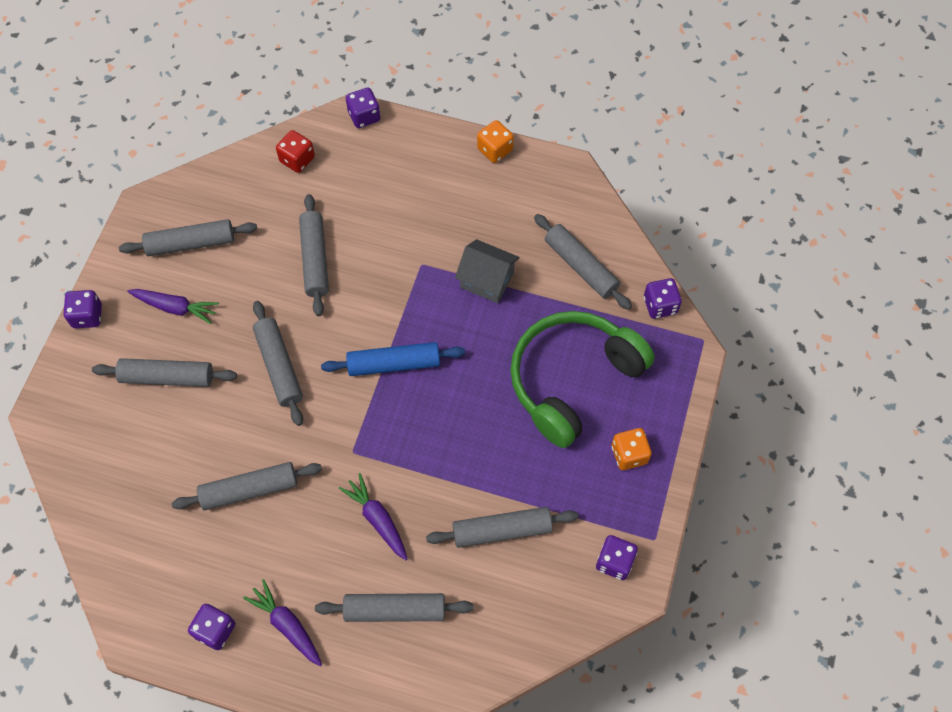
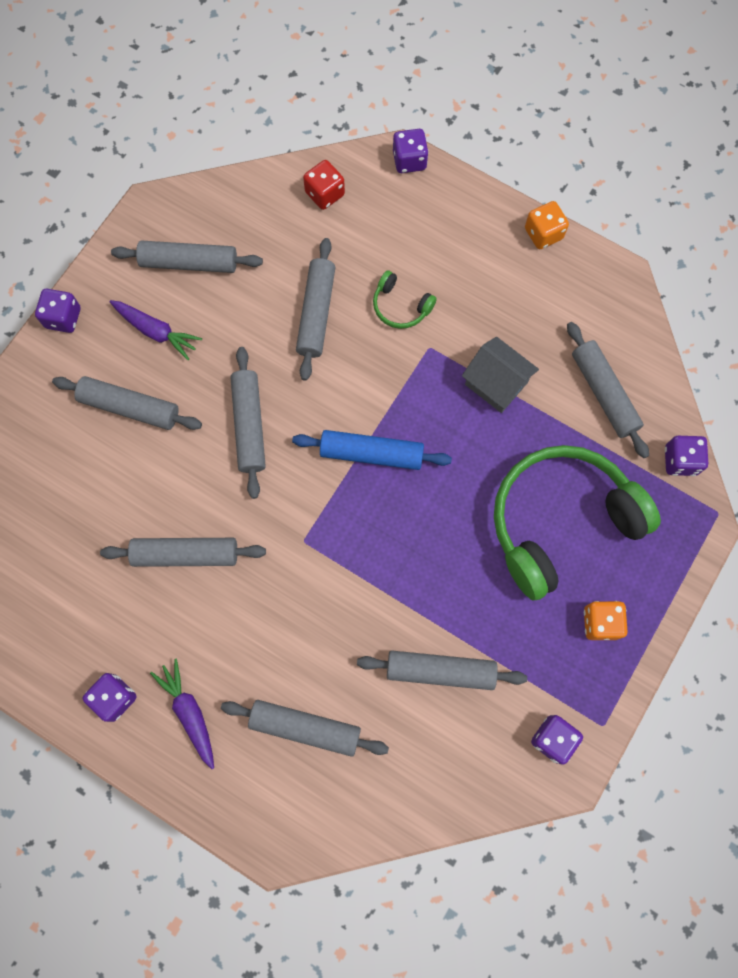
camera: 15 degrees right, 10 degrees up
(377, 519) = (311, 623): purple carrot -> none
(387, 236) = (400, 306): none -> green headphones

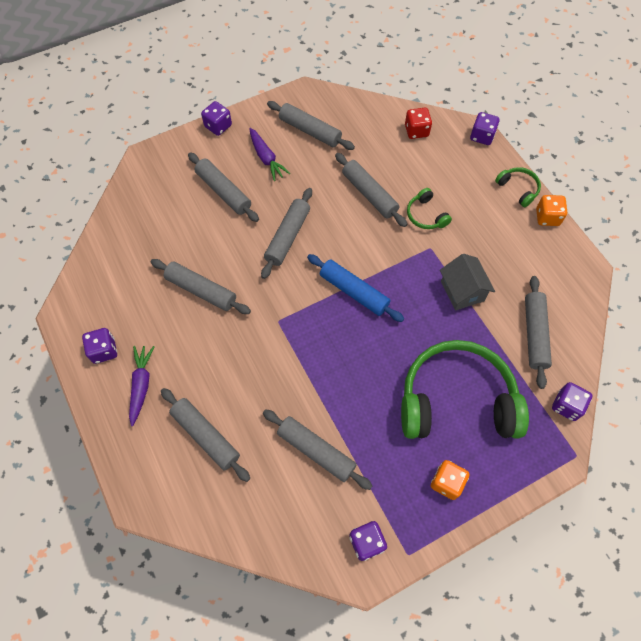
camera: 30 degrees right, 10 degrees down
(316, 313) = (369, 194): grey rolling pin -> grey rolling pin turned 75 degrees counterclockwise
(490, 212) = (518, 189): none -> green headphones

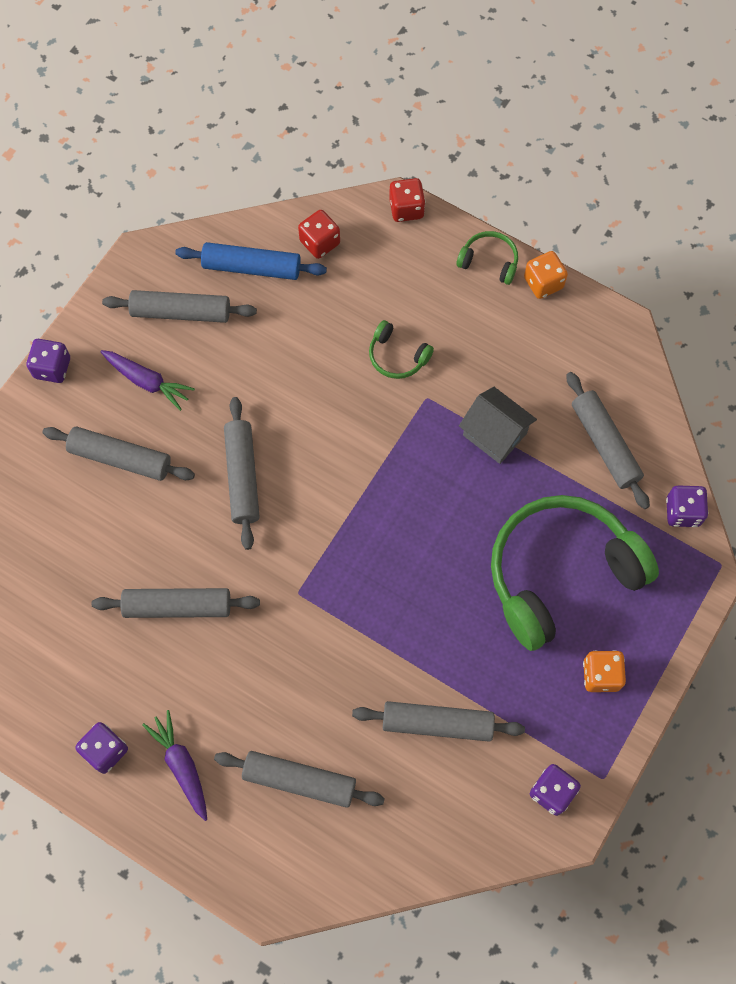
camera: 30 degrees left, 5 degrees up
(354, 291) = (367, 504): blue rolling pin -> blue rolling pin (252, 267)
(369, 194) = (311, 363): grey rolling pin -> none
(482, 136) = (406, 209): purple dice -> red dice

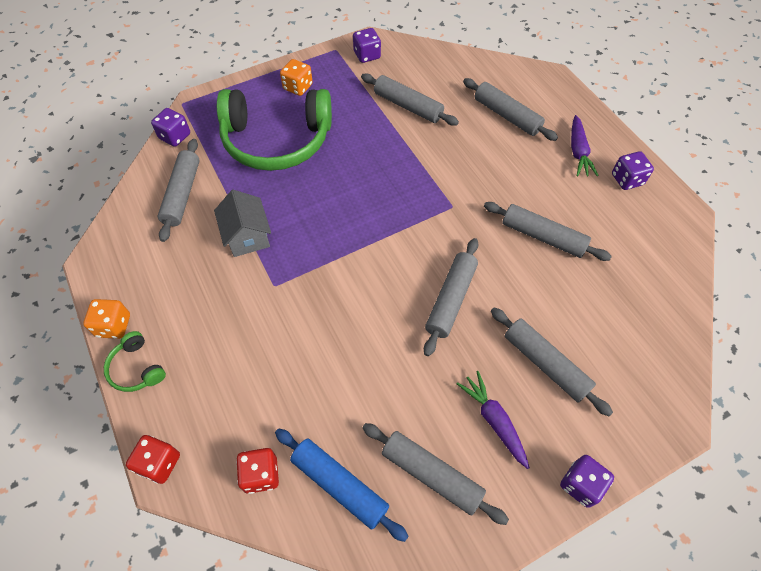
camera: 150 degrees left, 10 degrees down
(397, 356) = (272, 328): green headphones -> none

